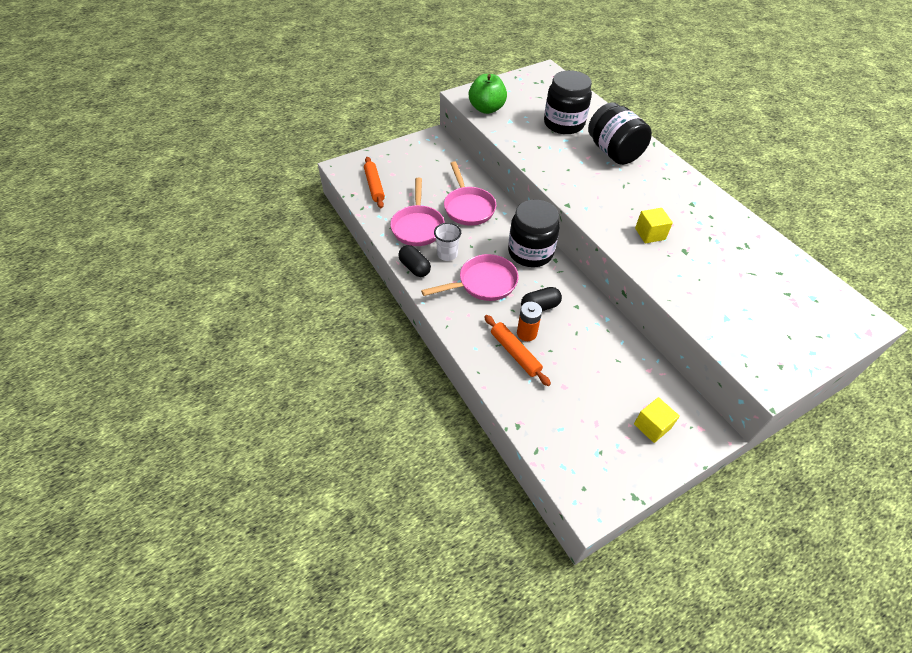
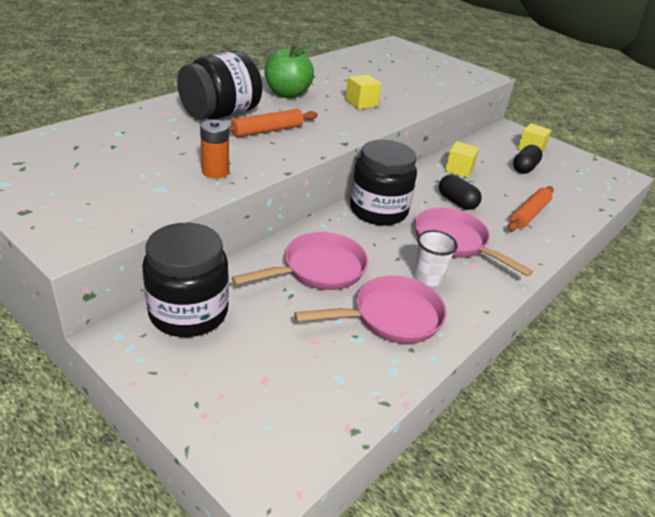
camera: 110 degrees left, 15 degrees down
(374, 186) = (314, 400): orange rolling pin -> orange rolling pin (267, 131)
(414, 268) = (474, 305): black capsule -> black capsule (524, 168)
(486, 109) = (122, 213): green apple -> green apple (287, 94)
(526, 333) = (498, 208): orange battery -> orange battery (215, 172)
(563, 124) = (159, 144): black jar -> black jar (189, 313)
(597, 331) = (459, 170): none -> yellow cube

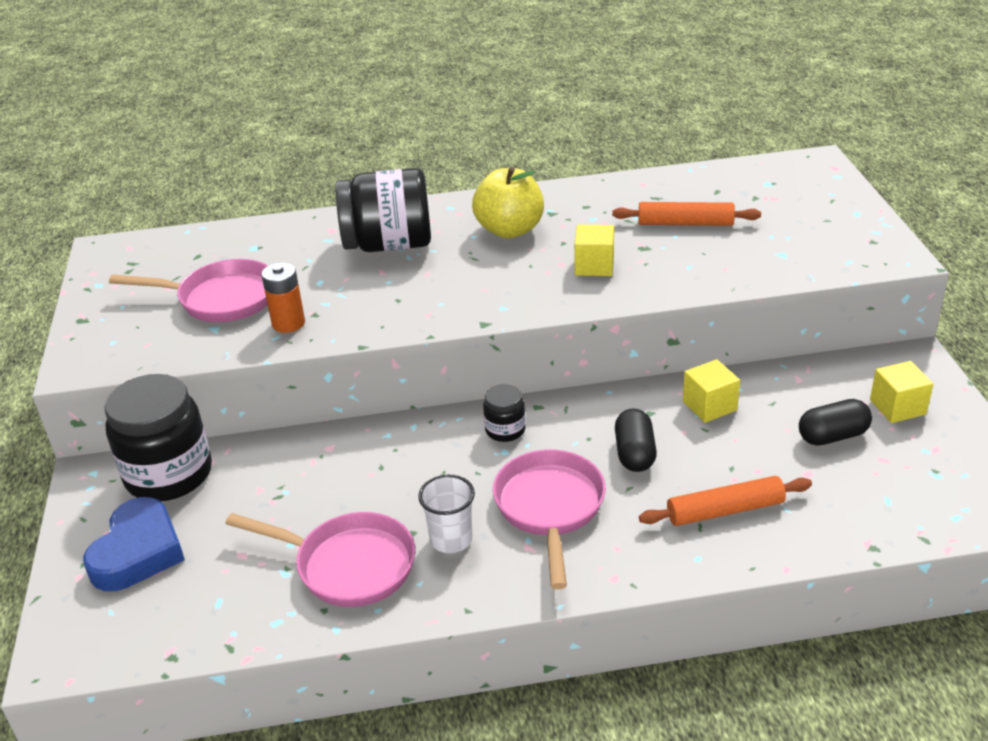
camera: 45 degrees right, 0 degrees up
(234, 374) = (138, 552): none -> blue heart
(267, 131) = (412, 282): orange rolling pin -> orange rolling pin (685, 223)
(287, 94) = (510, 230): green apple -> yellow apple
(319, 269) = (341, 478): pink pan -> pink pan (221, 299)
(378, 211) = (505, 430): black jar -> black jar, size x0.47

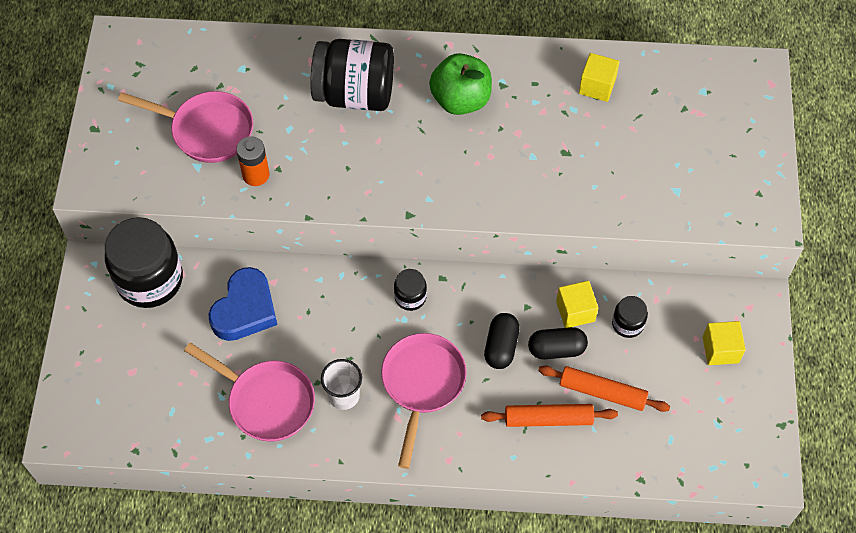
camera: 10 degrees right, 25 degrees up
(138, 552) = (121, 351): blue heart -> blue heart (245, 309)
(510, 230) = (460, 100): yellow apple -> green apple
(594, 266) = (517, 166): yellow cube -> yellow cube (597, 86)
(685, 223) = (611, 129): orange rolling pin -> orange rolling pin (602, 392)
(777, 405) = (627, 324): none -> black jar
(832, 436) = (657, 367): black capsule -> black capsule (556, 349)

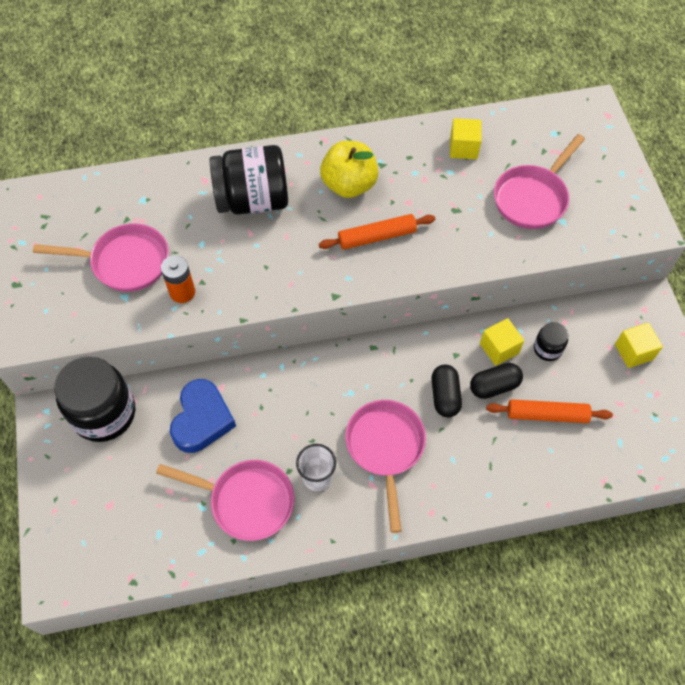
camera: 15 degrees left, 0 degrees up
(410, 297) = (350, 371): black jar -> none
(460, 100) = (349, 185): green apple -> yellow apple
(548, 419) = (508, 451): orange rolling pin -> orange rolling pin (377, 237)
(653, 158) = (532, 198): none -> pink pan

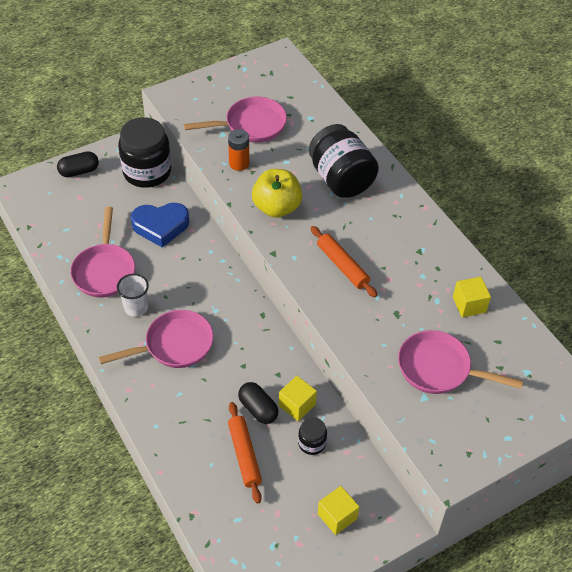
camera: 70 degrees right, 10 degrees down
(125, 262) = (251, 125): pink pan -> pink pan turned 90 degrees counterclockwise
(349, 185) = (386, 235): yellow apple -> yellow apple (277, 207)
(445, 396) = (235, 375): black capsule -> black capsule (79, 171)

